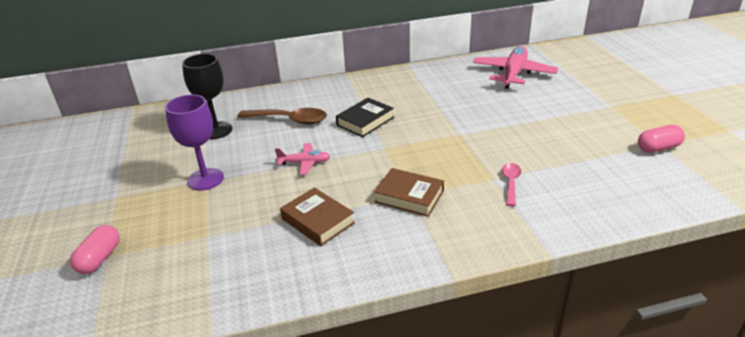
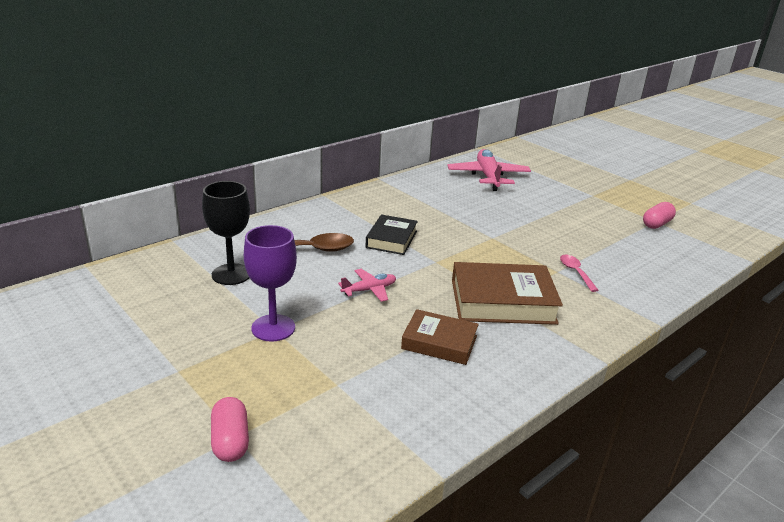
camera: 30 degrees left, 5 degrees down
(409, 196) = (502, 301): brown book -> brown book, size x1.61

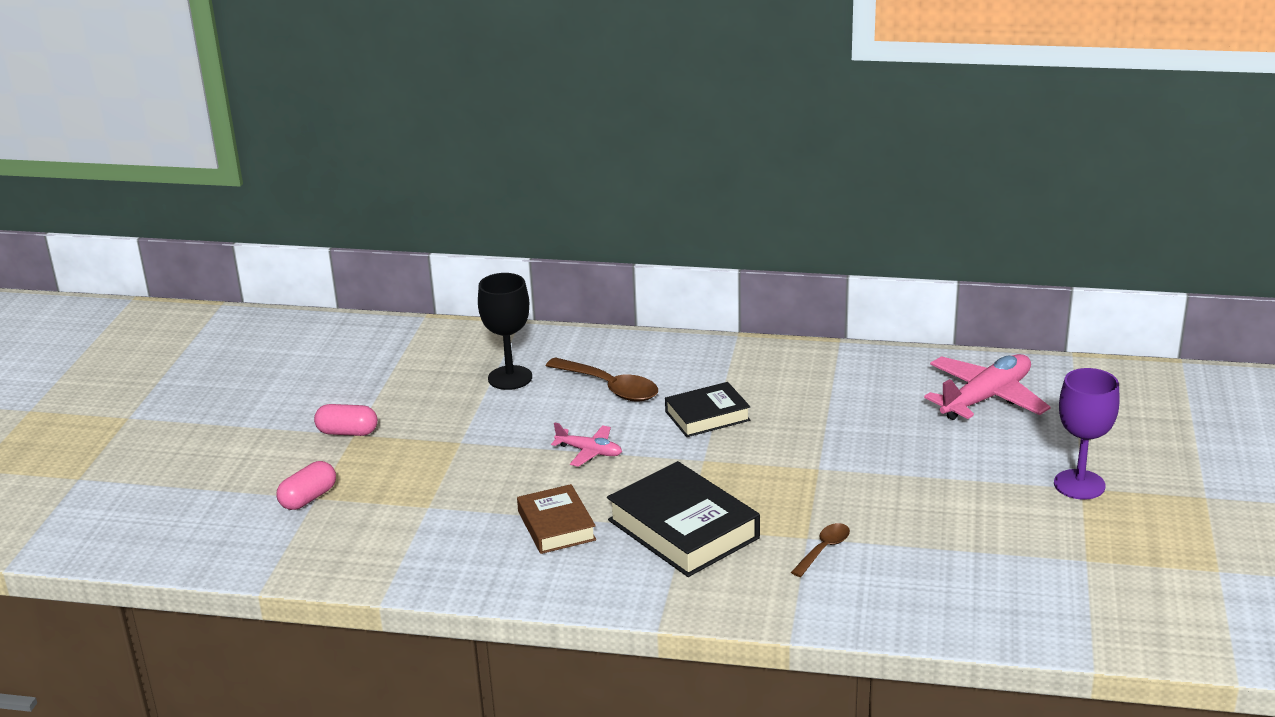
camera: 55 degrees right, 0 degrees up
(273, 328) = (461, 440): purple goblet -> purple goblet (1079, 484)
(502, 301) = (683, 529): brown book -> black book
(575, 272) = (824, 549): pink spoon -> brown spoon
(656, 224) = (1076, 563): pink capsule -> pink capsule (347, 432)

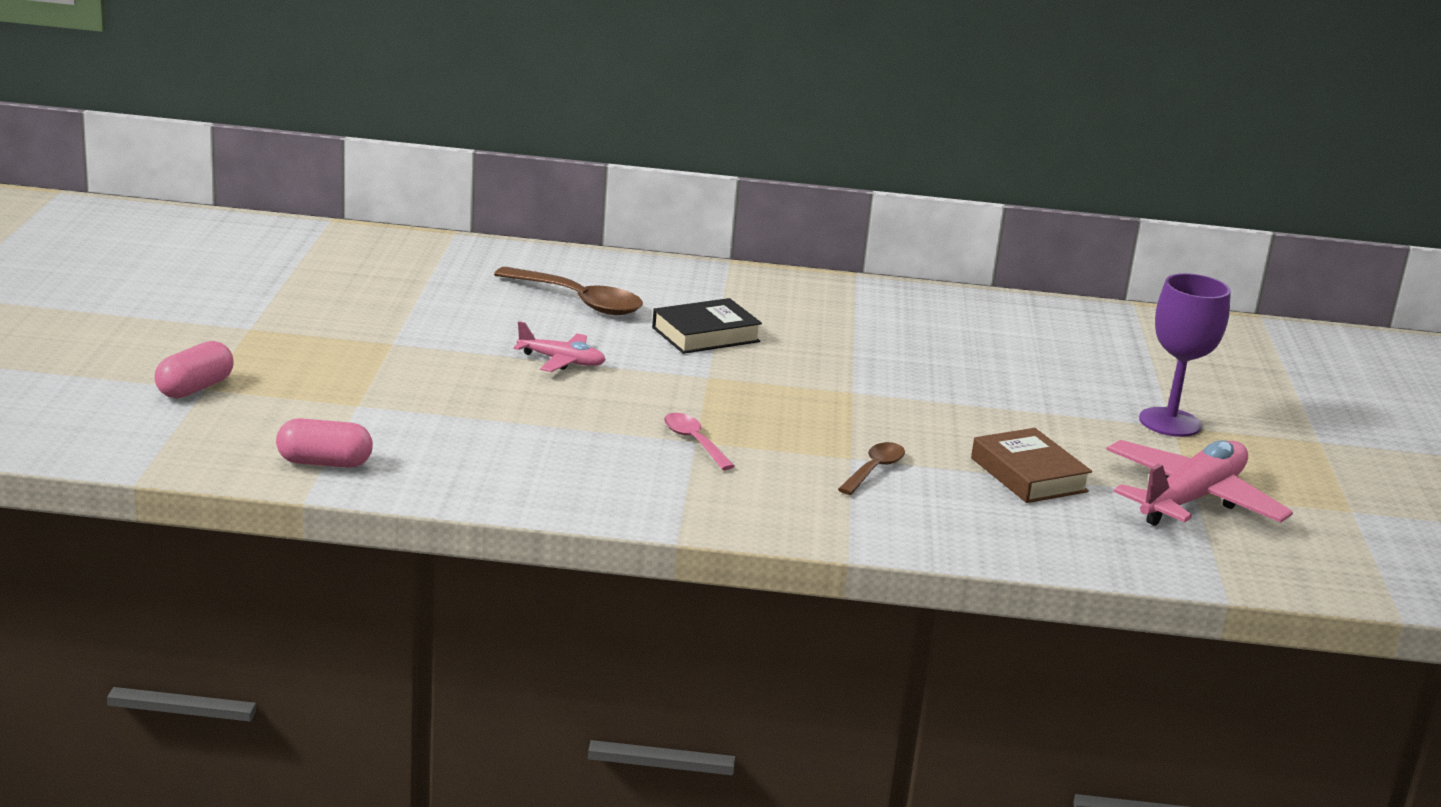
camera: 10 degrees left, 5 degrees down
(347, 432) = (241, 326): pink capsule -> pink capsule (324, 463)
(510, 378) = (449, 285): black goblet -> none
(556, 526) = (529, 431): brown book -> brown book (1028, 475)
(683, 529) = (694, 442): black book -> pink spoon
(986, 398) = (1041, 337): pink plane -> pink plane (1191, 500)

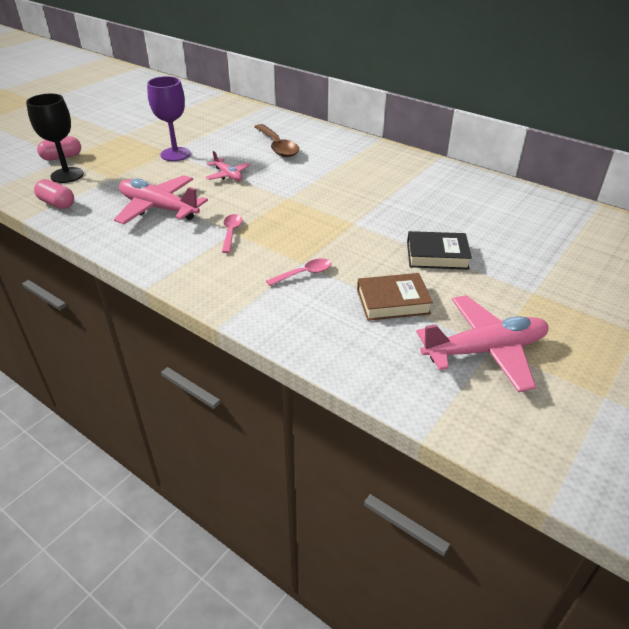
camera: 35 degrees right, 15 degrees up
(261, 416) = (67, 175): none -> black goblet
(523, 433) = (159, 208): none -> pink plane
(705, 335) = (316, 175): black book -> black book (437, 255)
(874, 470) = (304, 273): brown spoon -> pink spoon
(1028, 475) = (393, 302): brown book -> brown book turned 75 degrees clockwise
(1169, 422) = (533, 289): purple goblet -> purple goblet (175, 154)

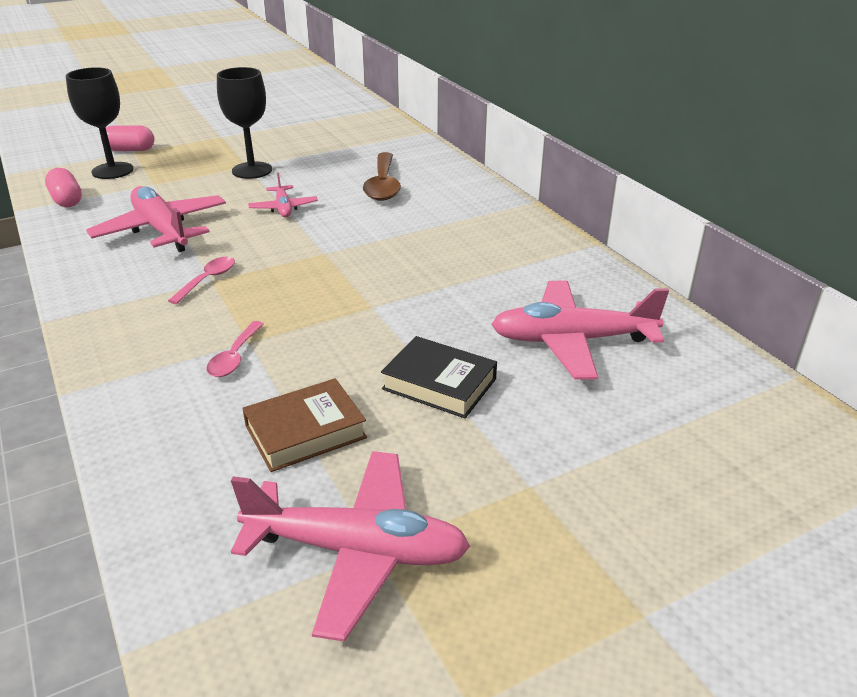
camera: 25 degrees right, 5 degrees down
(175, 154) = (252, 170): purple goblet -> black goblet
(304, 273) = (235, 357): pink spoon -> pink spoon turned 105 degrees clockwise
(393, 302) = (305, 431): brown book -> brown book turned 45 degrees counterclockwise
(481, 213) = (572, 341): none -> pink plane

